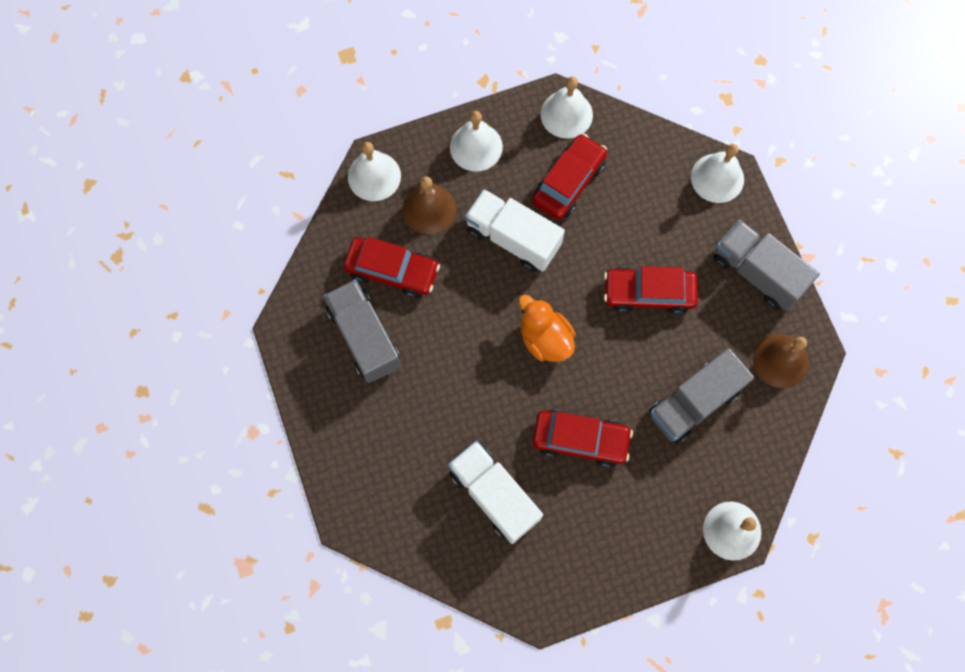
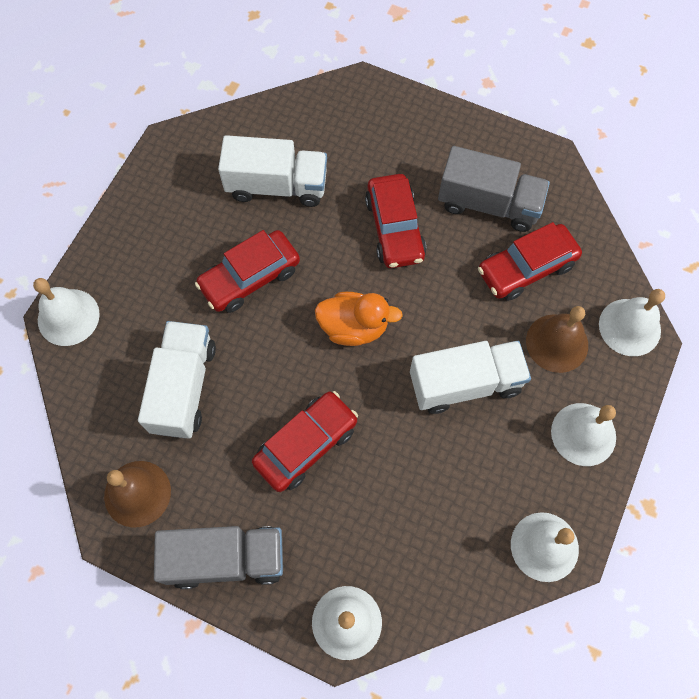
camera: 135 degrees right, 5 degrees down
(568, 182) = (473, 480): red car -> red car (395, 228)
(694, 402) = (184, 387): grey truck -> white truck

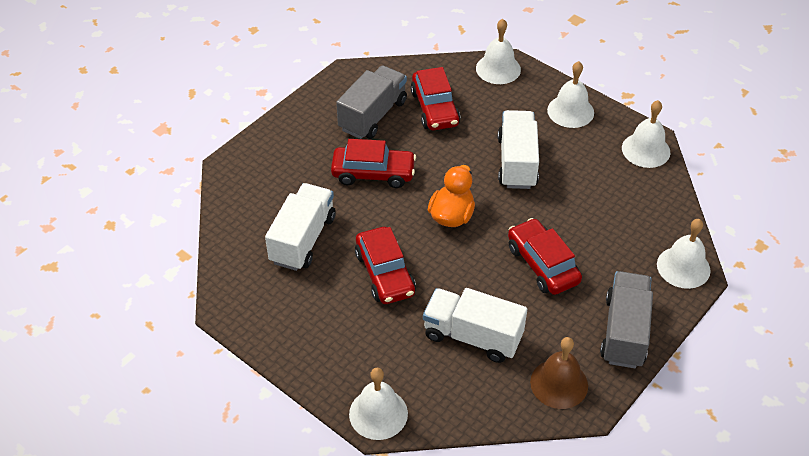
camera: 75 degrees left, 20 degrees down
(557, 343) = (499, 107): brown bell -> none

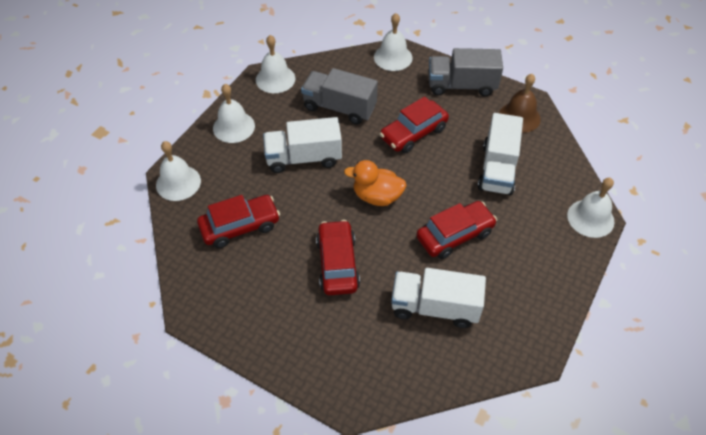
camera: 100 degrees left, 5 degrees up
(373, 115) = (256, 278): grey truck -> grey truck (339, 108)

